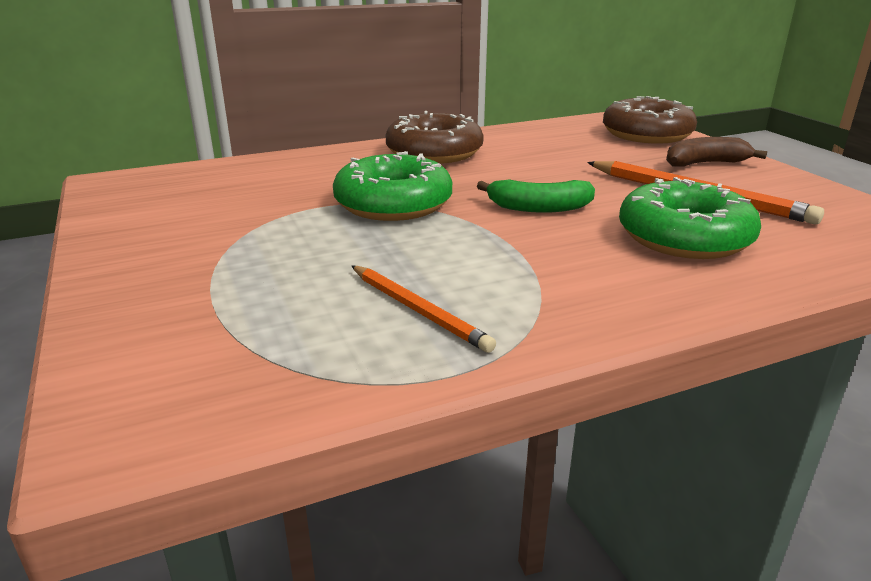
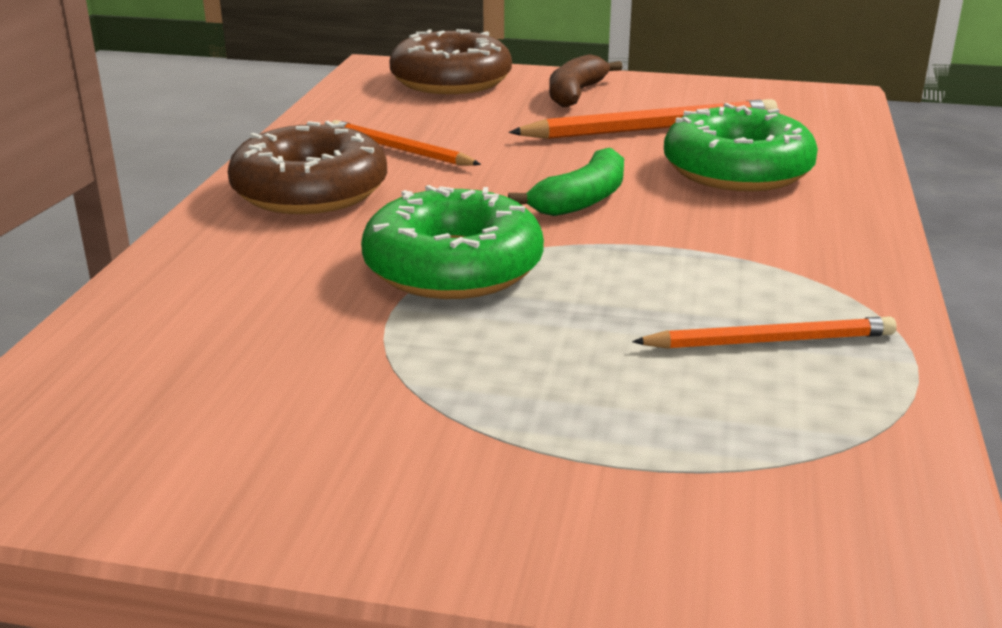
camera: 55 degrees left, 0 degrees up
(522, 152) = (400, 150): none -> orange pencil

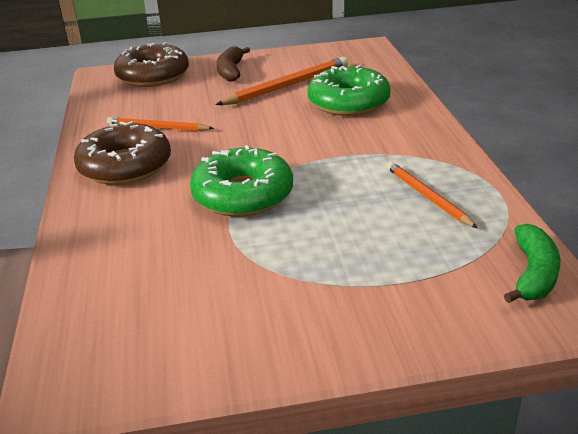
camera: 20 degrees left, 5 degrees up
(582, 200) = (281, 138): green banana -> green banana (533, 274)
(769, 341) = (427, 197): orange pencil -> orange pencil turned 90 degrees counterclockwise

